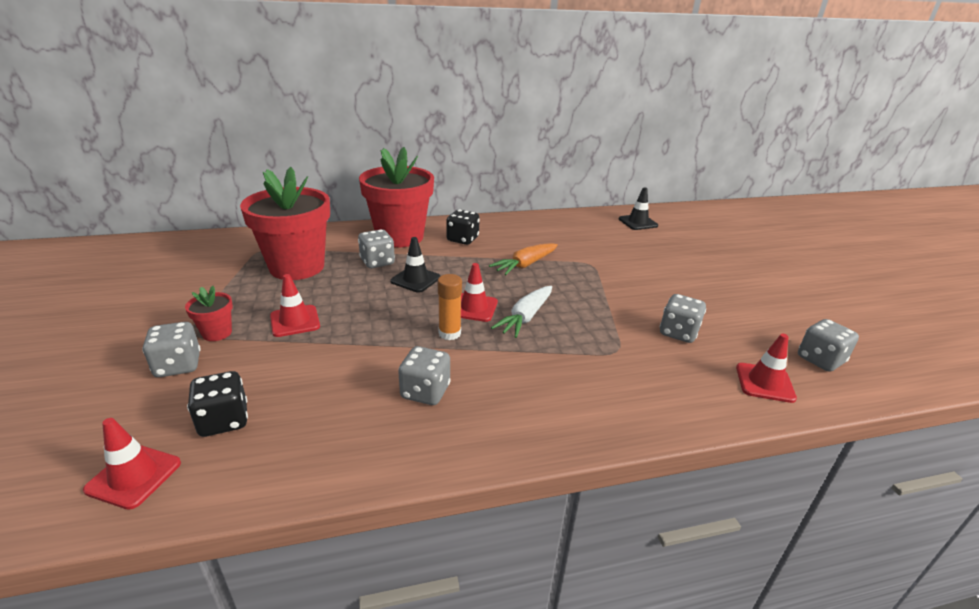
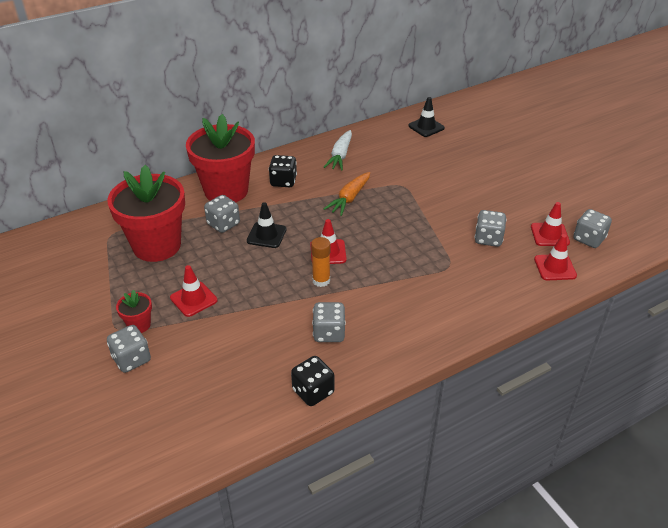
camera: 15 degrees left, 10 degrees up
(134, 476) = (171, 442): red traffic cone -> red traffic cone (549, 235)
(224, 420) = (201, 390): black dice -> black dice (313, 391)
(525, 317) = (372, 252): white carrot -> white carrot (340, 156)

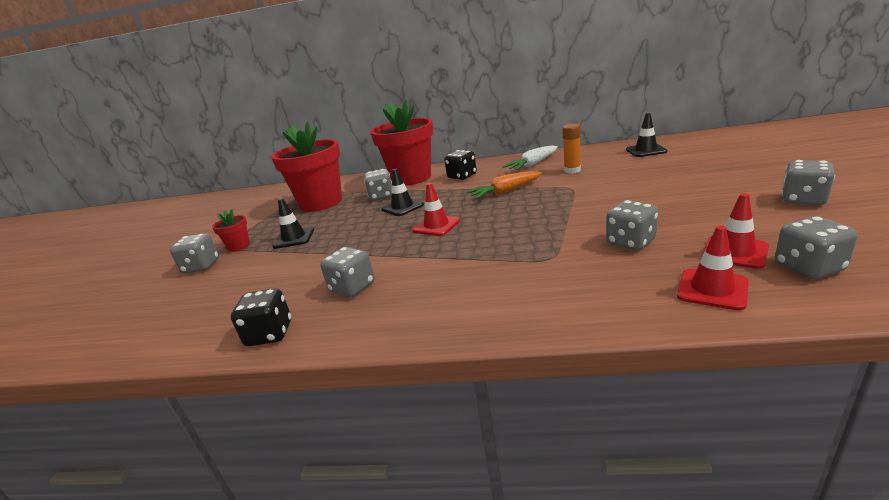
camera: 40 degrees right, 15 degrees down
(193, 299) = (294, 238): red traffic cone -> black traffic cone
(321, 280) = (402, 245): orange glue stick -> orange glue stick (572, 170)
(560, 178) = (803, 199): none -> grey dice

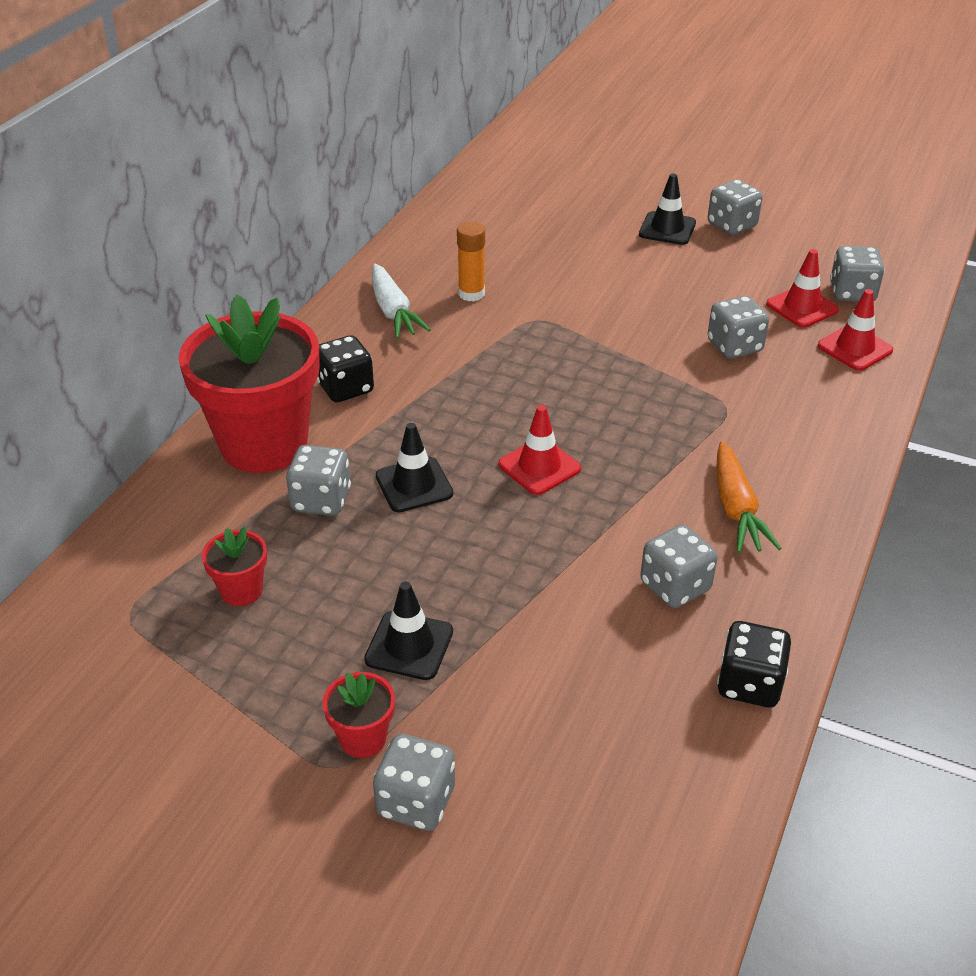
camera: 75 degrees left, 15 degrees up
(321, 203) = (241, 591): red flower pot -> red flower pot, size x0.42
(505, 192) = (480, 371): orange carrot -> orange carrot (736, 509)
(646, 150) = (476, 219): black traffic cone -> black traffic cone (667, 229)

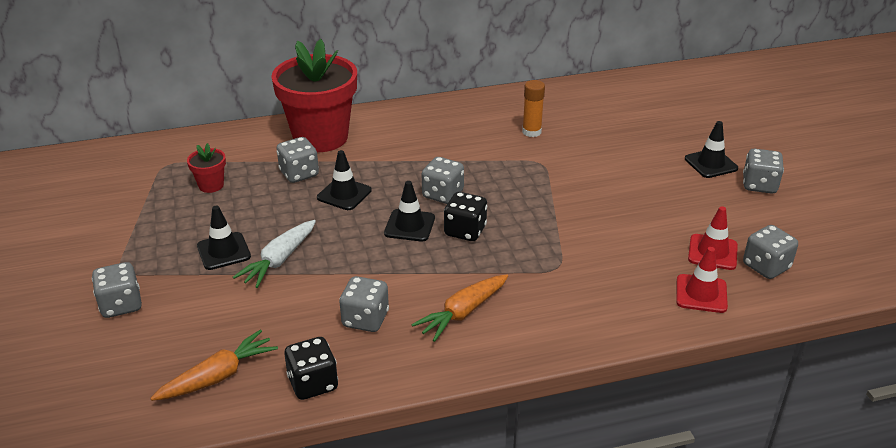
camera: 50 degrees right, 5 degrees down
(345, 388) = (394, 137): black dice -> black dice (465, 231)
(363, 738) = (148, 269): red flower pot -> none
(393, 311) = (478, 117): white carrot -> white carrot (279, 260)
(539, 467) = (409, 226): red traffic cone -> black traffic cone
(661, 764) = (218, 376): none -> orange carrot
(734, 346) = (625, 243): grey dice -> grey dice (443, 194)

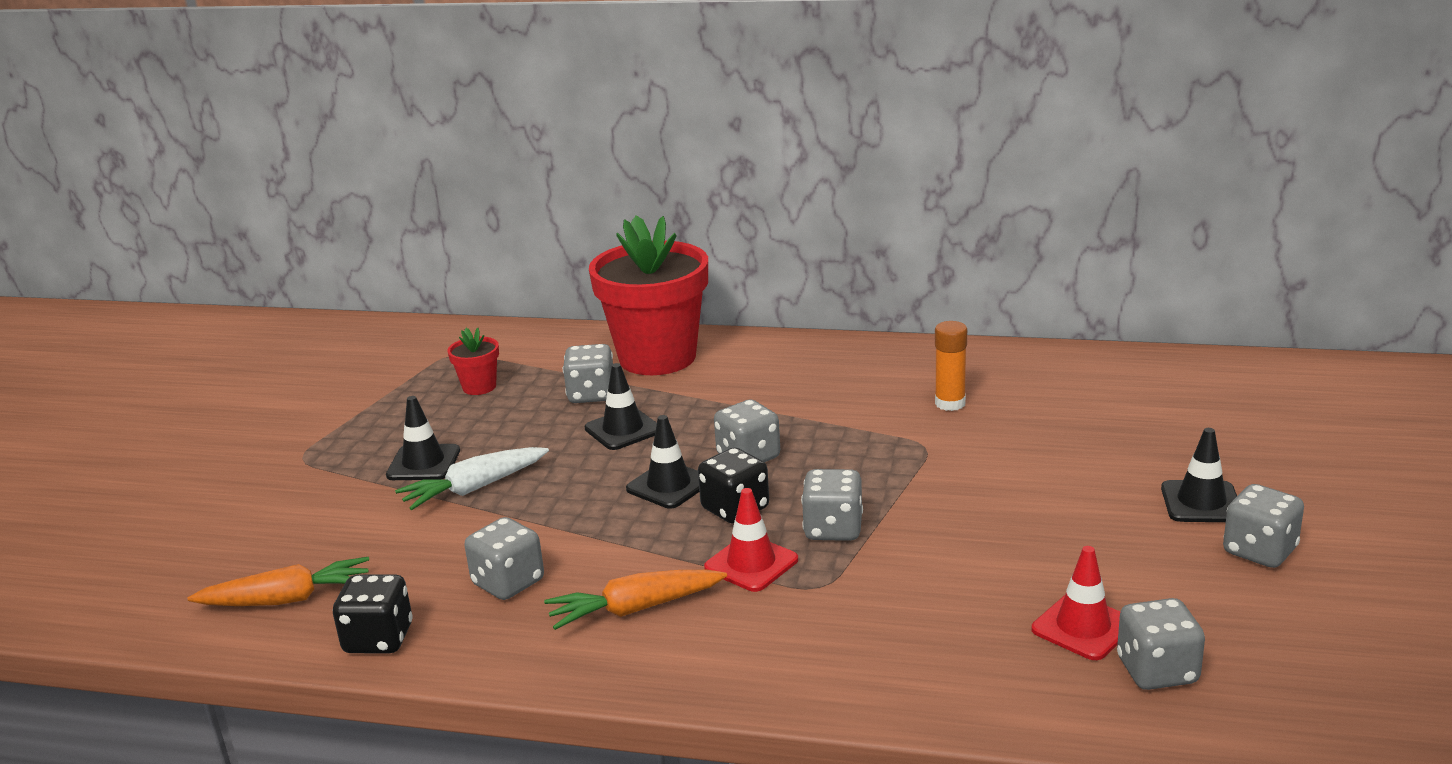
camera: 30 degrees right, 10 degrees down
(121, 305) = (265, 494): grey dice -> grey dice (833, 529)
(701, 294) = (1007, 680): red traffic cone -> red traffic cone (751, 564)

